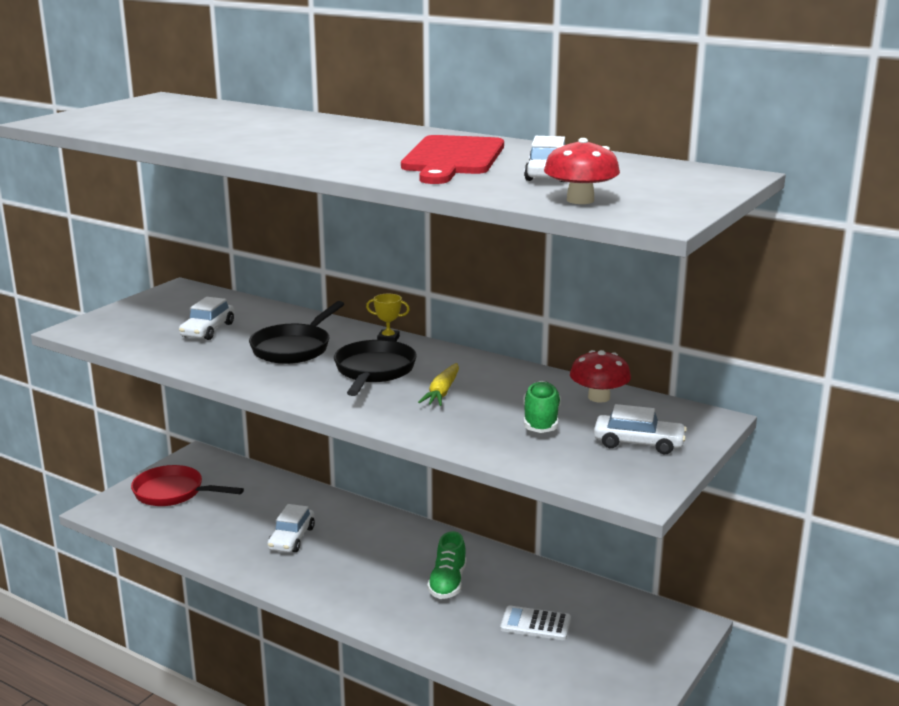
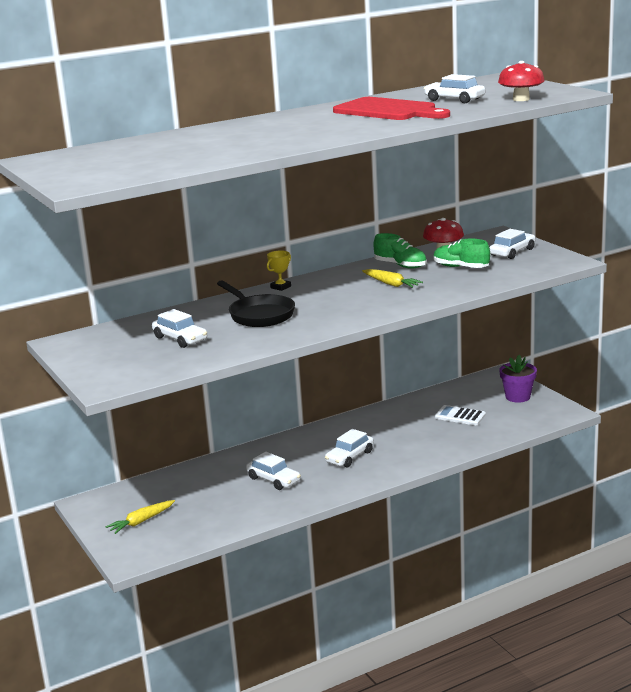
camera: 60 degrees left, 0 degrees up
(173, 493) = (141, 521): red pan -> yellow carrot
(372, 571) = (349, 457): none -> white car
(373, 371) = (334, 297): black pan -> none
(447, 583) = (389, 434): green shoe -> green shoe (400, 265)
(535, 624) = (460, 416): white calculator -> white calculator turned 75 degrees clockwise
(634, 659) = (517, 397): none -> purple flower pot

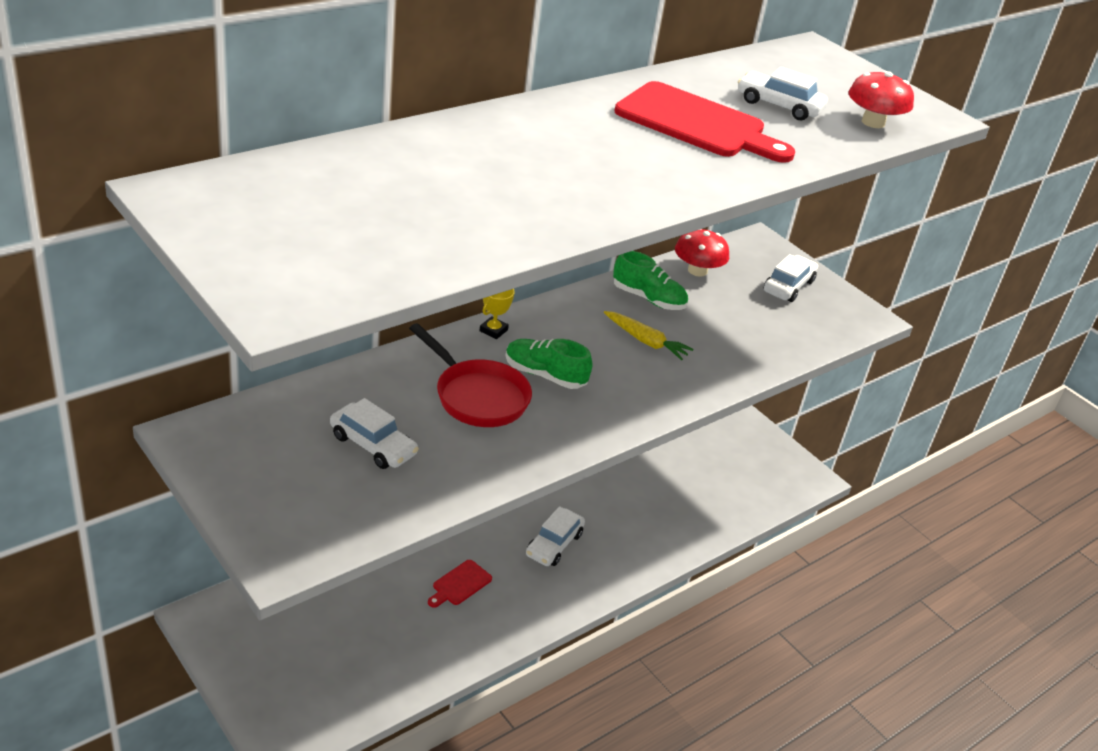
camera: 15 degrees left, 15 degrees up
(141, 521) = (288, 661): yellow carrot -> none
(259, 315) = (477, 396): black pan -> red pan
(273, 480) = (460, 584): white car -> red cutting board
(460, 416) = (682, 474): white calculator -> none
(461, 267) = (730, 313): green shoe -> green shoe (545, 375)
(517, 397) = (747, 443): purple flower pot -> none

